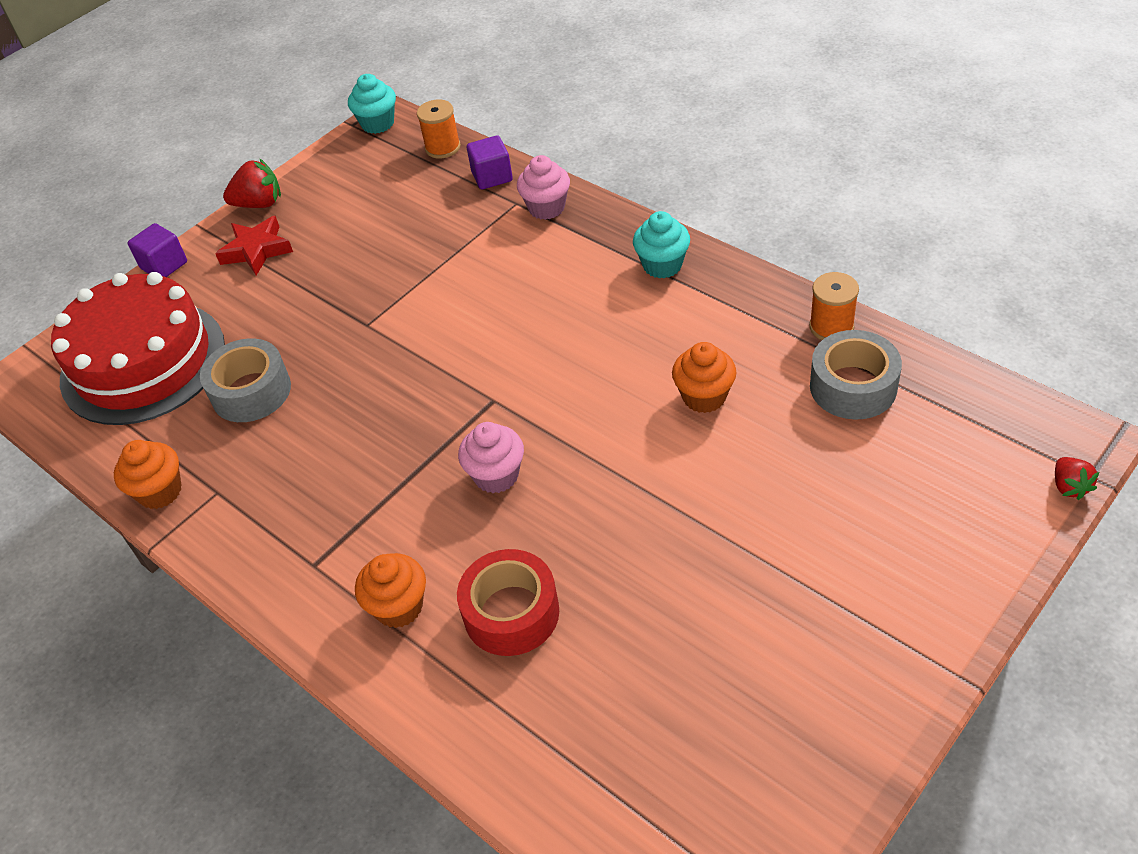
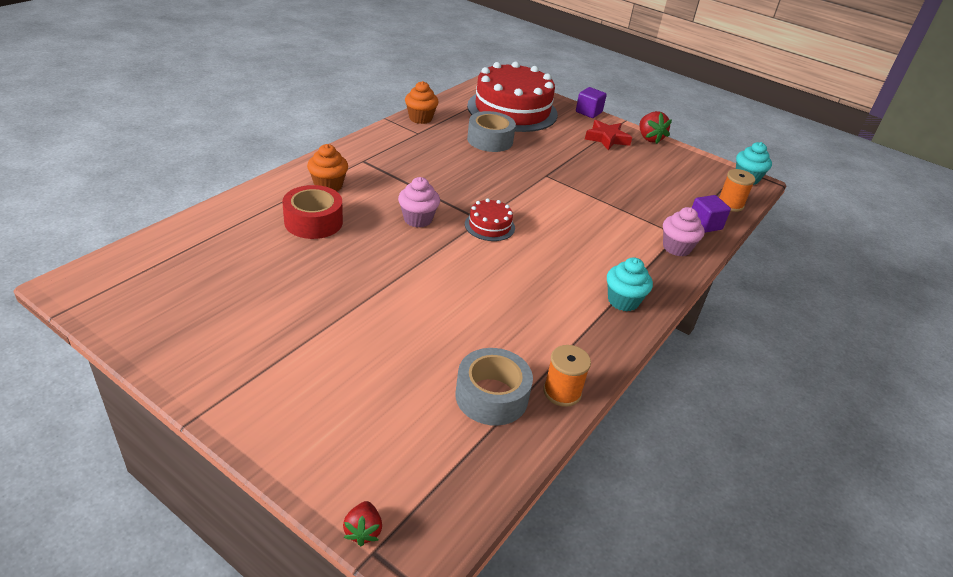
camera: 75 degrees right, 10 degrees down
(509, 390) = (489, 226): none -> red cake
(704, 397) = (482, 311): orange cupcake -> none
(1069, 486) = (363, 531): red strawberry -> red strawberry turned 75 degrees counterclockwise

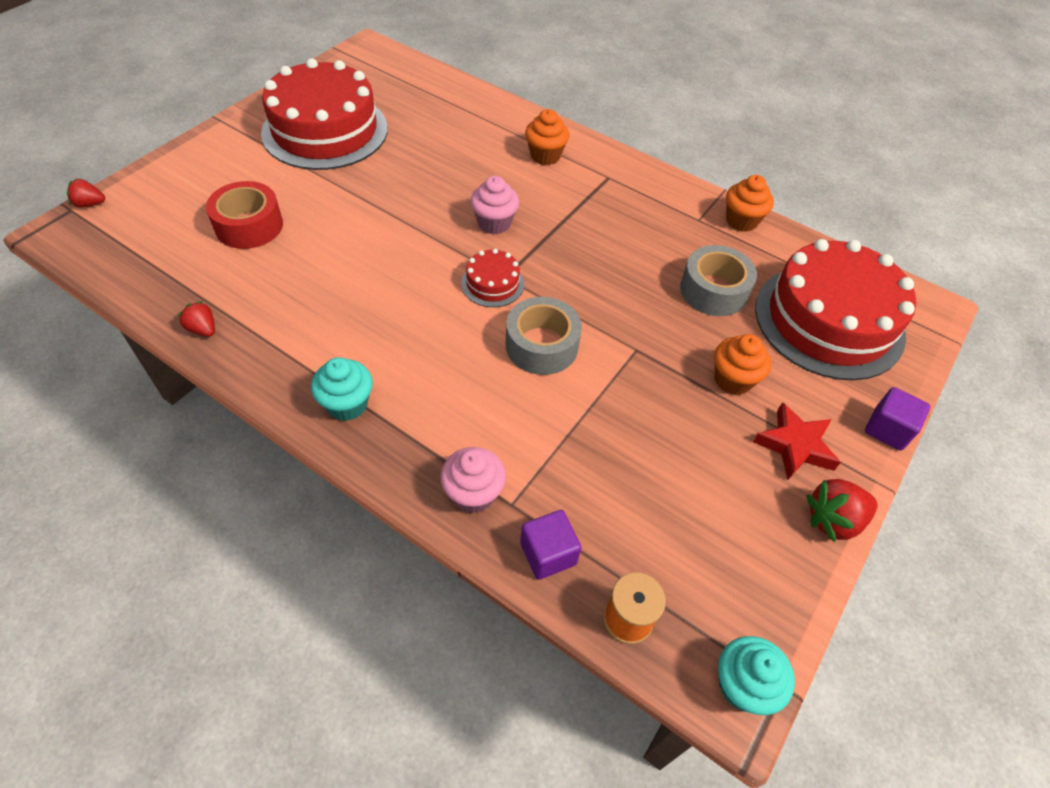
camera: 90 degrees right, 15 degrees up
(250, 319) = (325, 130): none -> red cake
(313, 222) = (474, 151): red tape -> red tape (249, 226)
(491, 396) = (207, 276): grey tape -> grey tape (541, 345)
(562, 392) = (203, 329): orange spool -> red strawberry
(564, 147) = (733, 380): none -> orange cupcake

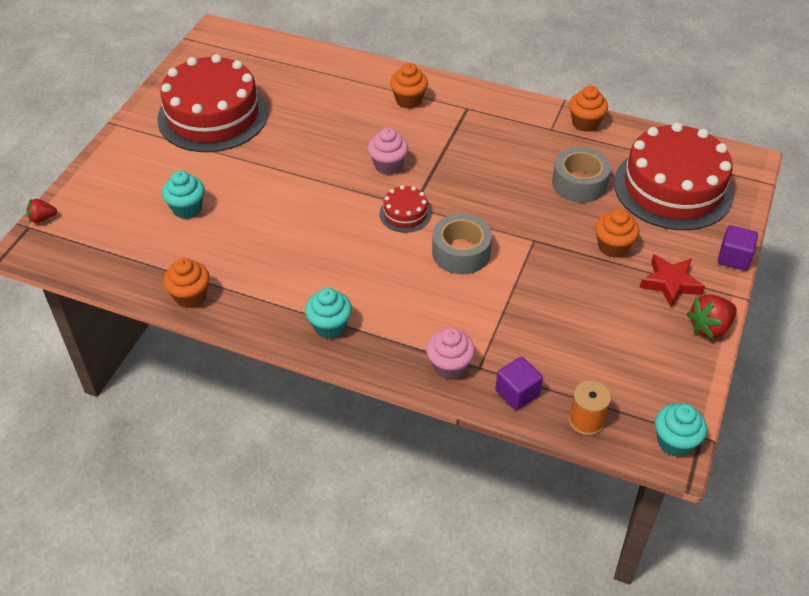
camera: 10 degrees left, 5 degrees down
(203, 329) = (190, 296): red strawberry -> orange cupcake
(249, 226) = (187, 208): red tape -> turquoise cupcake

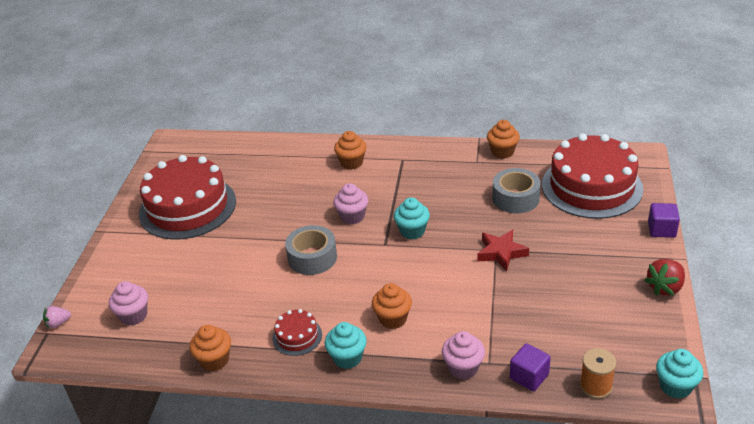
camera: 10 degrees left, 10 degrees down
(43, 218) = (58, 323): red strawberry -> pink strawberry
(121, 228) = (134, 316): none -> pink cupcake
(187, 208) = (188, 287): turquoise cupcake -> turquoise cupcake (412, 231)
(405, 213) = (380, 252): red cake -> red cake (297, 336)
(461, 252) = (439, 272): grey tape -> grey tape (312, 257)
(613, 247) = (562, 241): orange cupcake -> orange cupcake (393, 319)
(670, 283) = (620, 260): red star -> red star (501, 253)

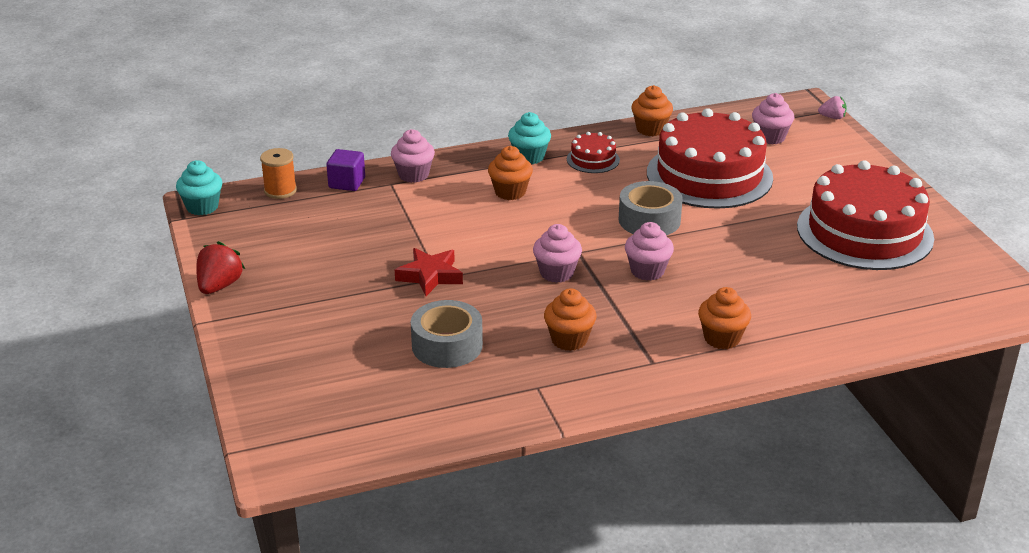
camera: 150 degrees right, 5 degrees down
(58, 323) = (832, 117): pink strawberry -> pink strawberry turned 60 degrees clockwise
(412, 231) = (556, 273): turquoise cupcake -> pink cupcake
(502, 152) = (507, 414): orange cupcake -> orange cupcake (569, 340)
(591, 186) = (343, 390): red cake -> red cake (709, 175)
(661, 230) = (230, 352): purple cube -> none

